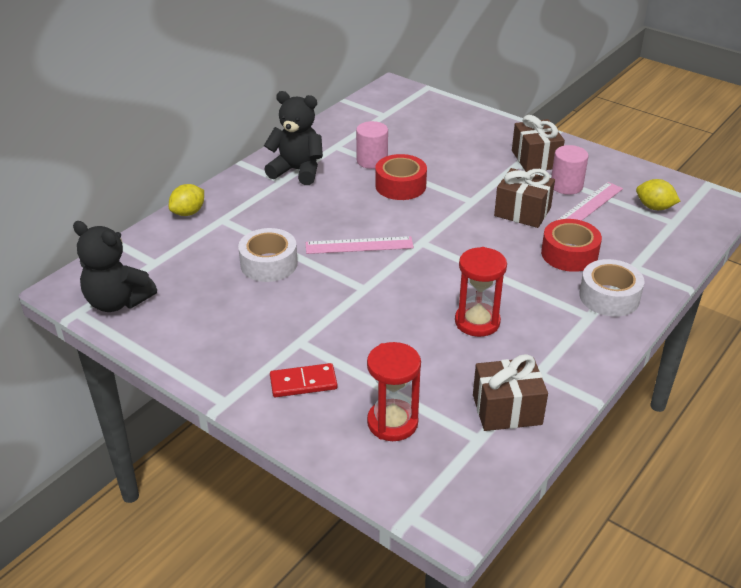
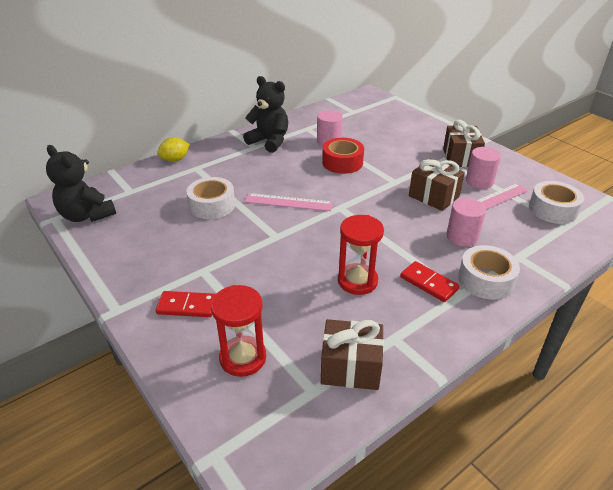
camera: 15 degrees right, 0 degrees up
(552, 311) = (429, 283): none -> red domino
(569, 254) = (462, 237): red tape -> pink cylinder
(654, 207) = (552, 209): yellow lemon -> white tape

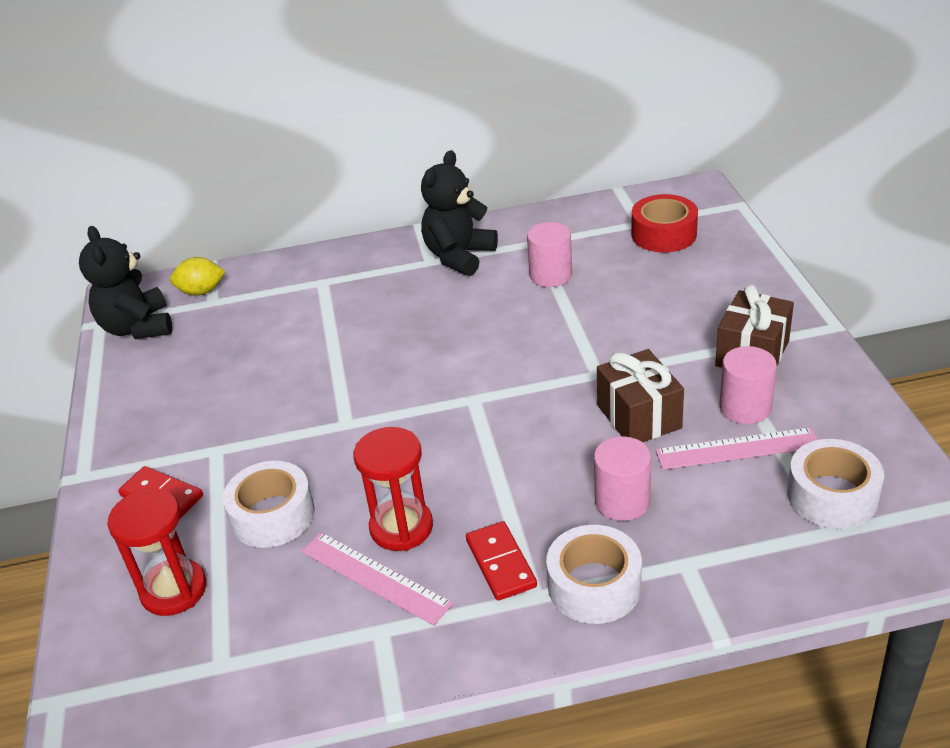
camera: 30 degrees right, 0 degrees up
(175, 159) = (304, 261): yellow lemon -> yellow lemon (201, 291)
(212, 205) = (298, 350): white tape -> white tape (272, 515)
(269, 141) = (459, 256): black teddy bear -> black teddy bear turned 120 degrees counterclockwise
(288, 202) = (405, 371): pink ruler -> pink ruler (375, 577)
(342, 162) = (541, 319): red tape -> red tape (664, 234)
(350, 367) = (290, 651): brown gift -> none

